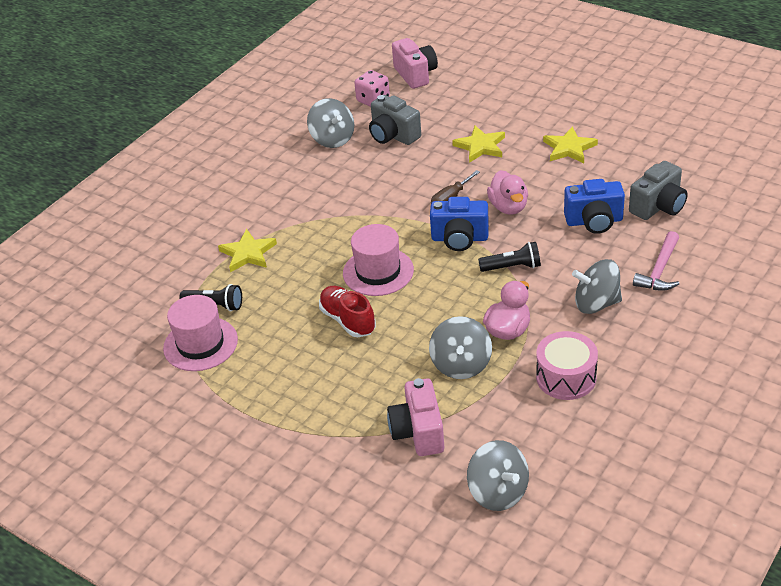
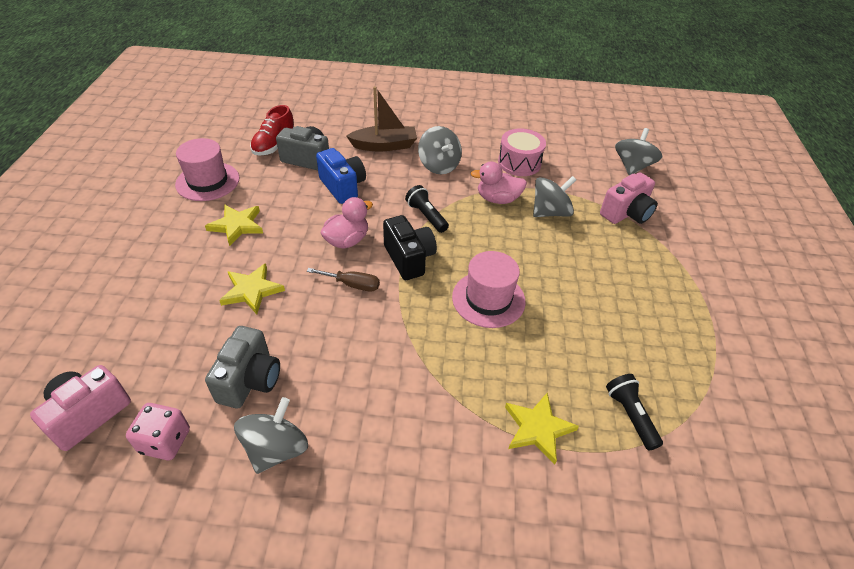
camera: 125 degrees left, 5 degrees up
(200, 344) = (683, 397): pink hat -> pink hat (207, 181)
(348, 320) = (561, 295): red shoe -> red shoe (274, 145)
(459, 238) = (409, 258): blue camera -> black camera
(660, 270) = (384, 145): pink hammer -> brown boat

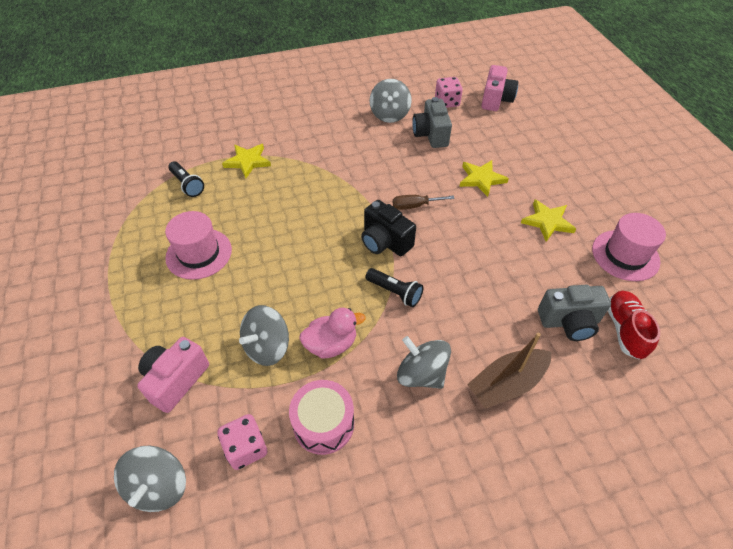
camera: 160 degrees right, 5 degrees up
(343, 187) = (500, 298): blue camera -> none
(347, 240) = (448, 240): pink duck -> none
(488, 299) = (304, 229): pink hat -> pink hat (199, 253)
(574, 167) = (246, 448): none -> pink dice

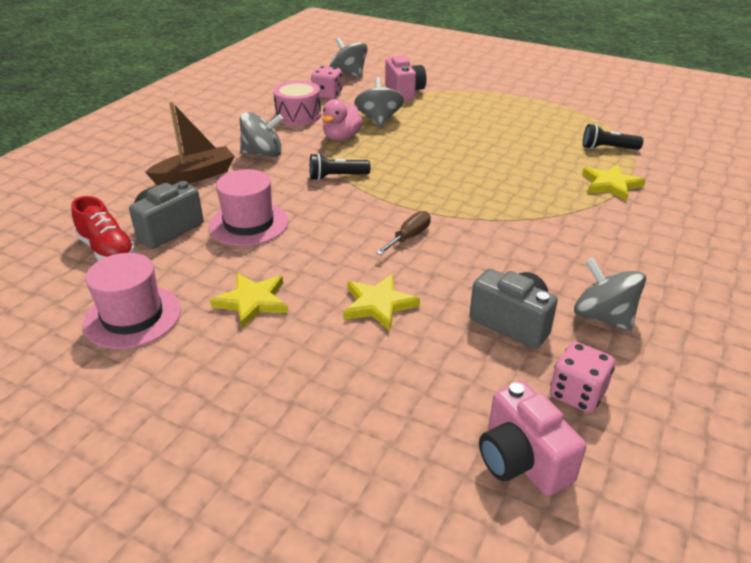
camera: 135 degrees right, 15 degrees down
(199, 253) = (506, 127): pink hat -> pink hat (249, 224)
(385, 242) = (392, 198): black camera -> none
(507, 383) = (195, 176): brown boat -> brown boat turned 45 degrees clockwise

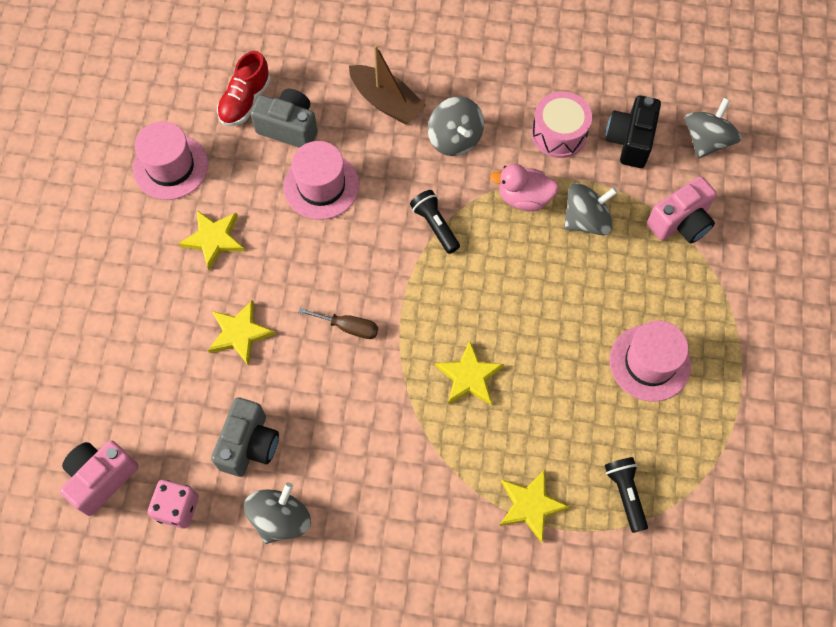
camera: 70 degrees right, 30 degrees up
(327, 95) = (630, 141): pink dice -> black camera
(487, 188) = (469, 377): none -> yellow star
(506, 121) = (649, 363): none -> pink hat

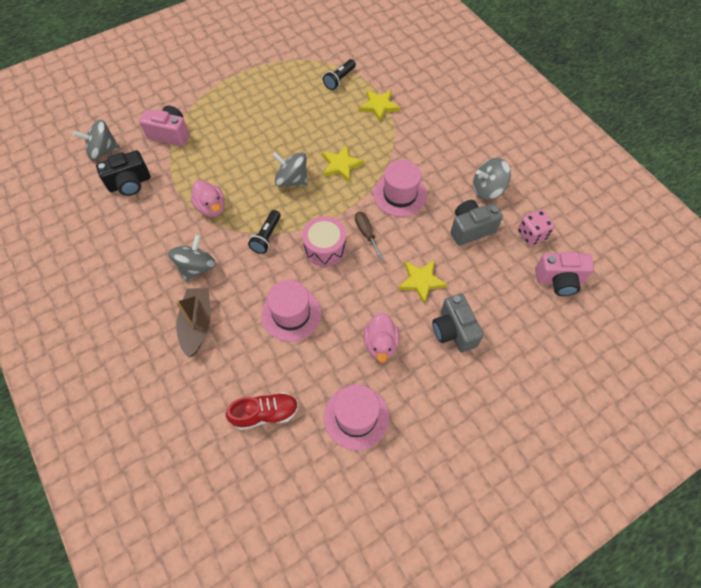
camera: 130 degrees left, 5 degrees down
(214, 239) = (380, 344): yellow star -> pink duck
(289, 128) = (264, 367): grey camera -> grey camera (453, 331)
(559, 134) = (150, 218): pink drum -> pink drum (325, 248)
(586, 220) = (202, 172): grey spinning top -> grey spinning top (292, 180)
(649, 363) = (265, 104): pink hat -> pink hat (400, 194)

